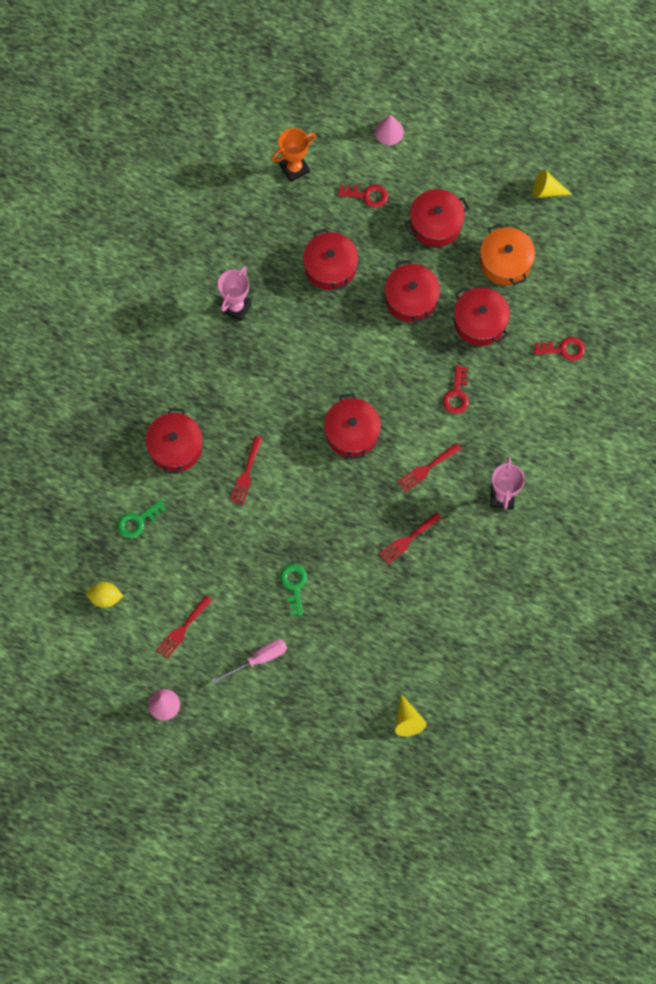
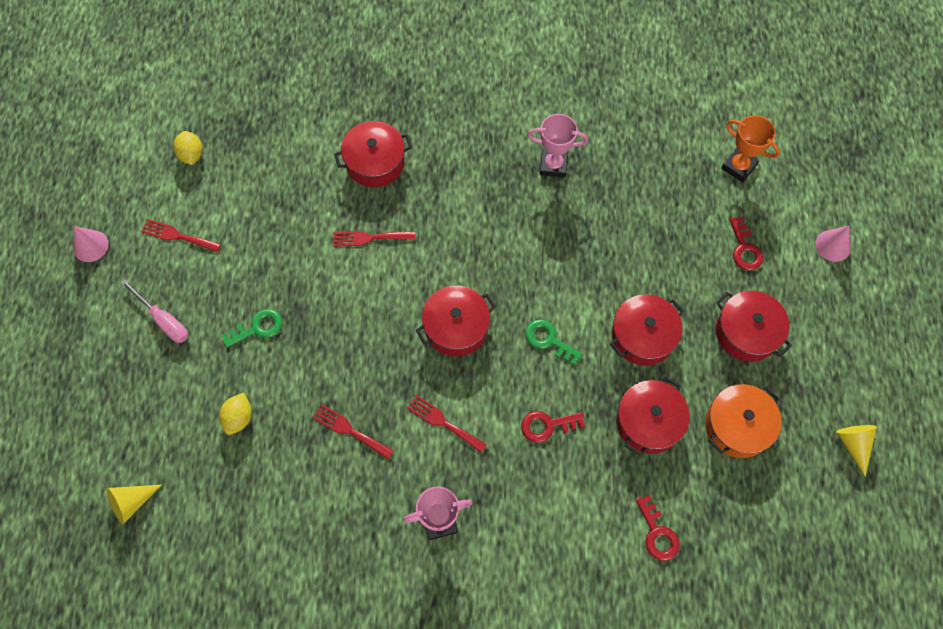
camera: 70 degrees right, 5 degrees down
(138, 521) = (282, 156): green key -> green key (548, 340)
(330, 267) = (641, 240): red pot -> none
(367, 621) = (239, 418): none -> yellow lemon

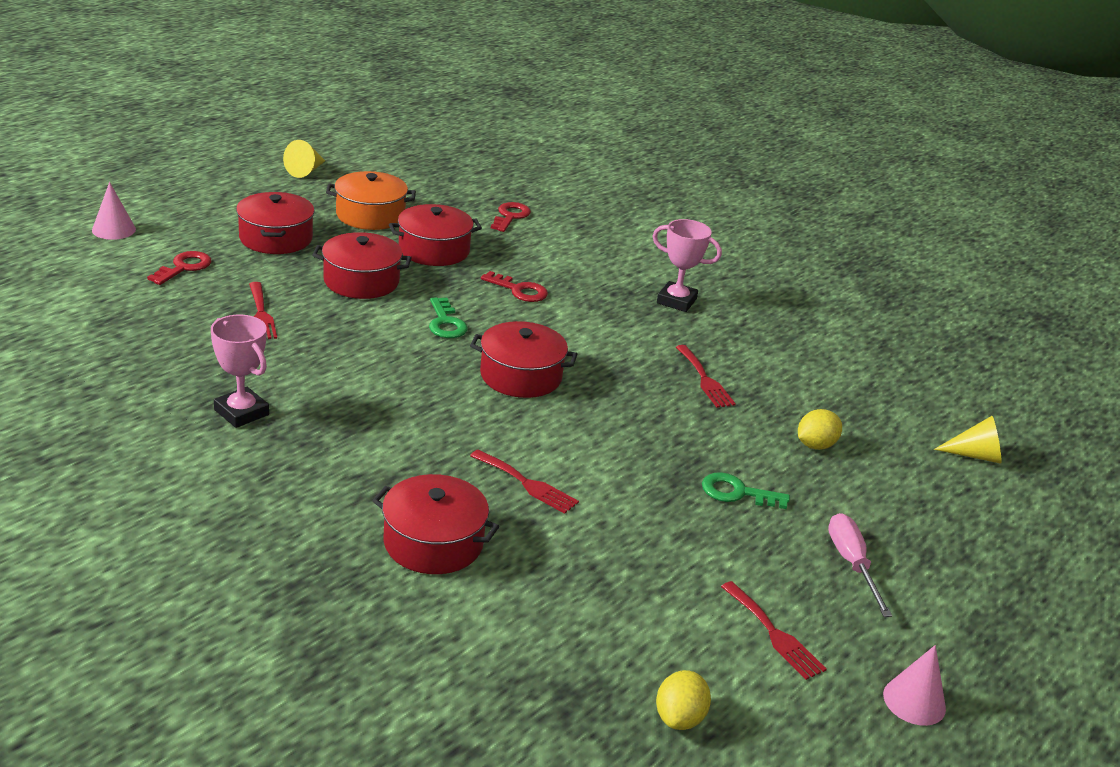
camera: 145 degrees left, 35 degrees down
(443, 422) = (609, 338): red fork -> red fork (261, 314)
(738, 166) = (78, 304): orange trophy -> none

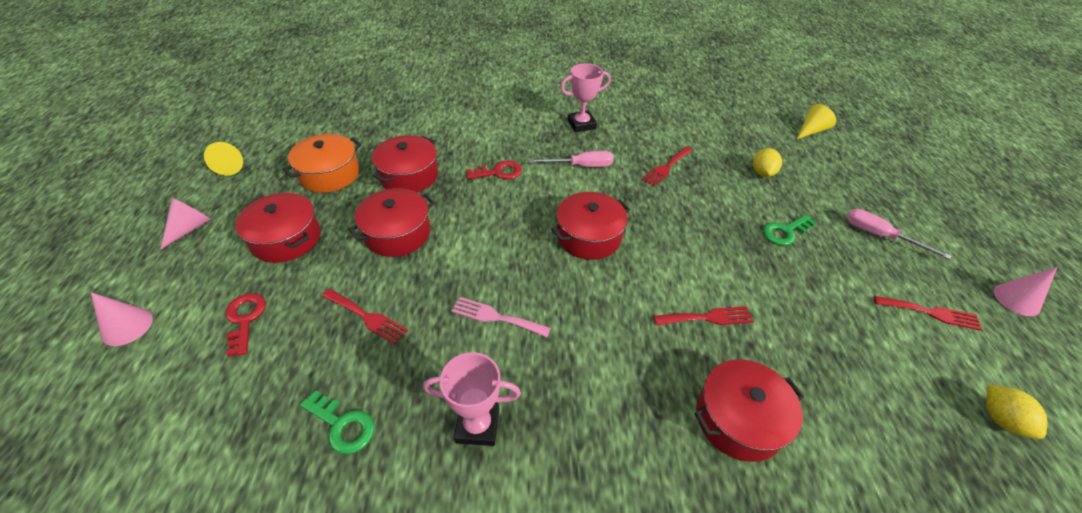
camera: 40 degrees left, 15 degrees up
(222, 196) = (190, 228): none -> pink cone
(351, 371) = (496, 317): none -> pink fork
(445, 323) = (494, 228): green key -> green key (342, 425)
(510, 216) = (418, 121): red key -> none
(611, 329) = (581, 166): none -> pink screwdriver
(705, 379) = (666, 167): red fork -> red fork turned 105 degrees clockwise

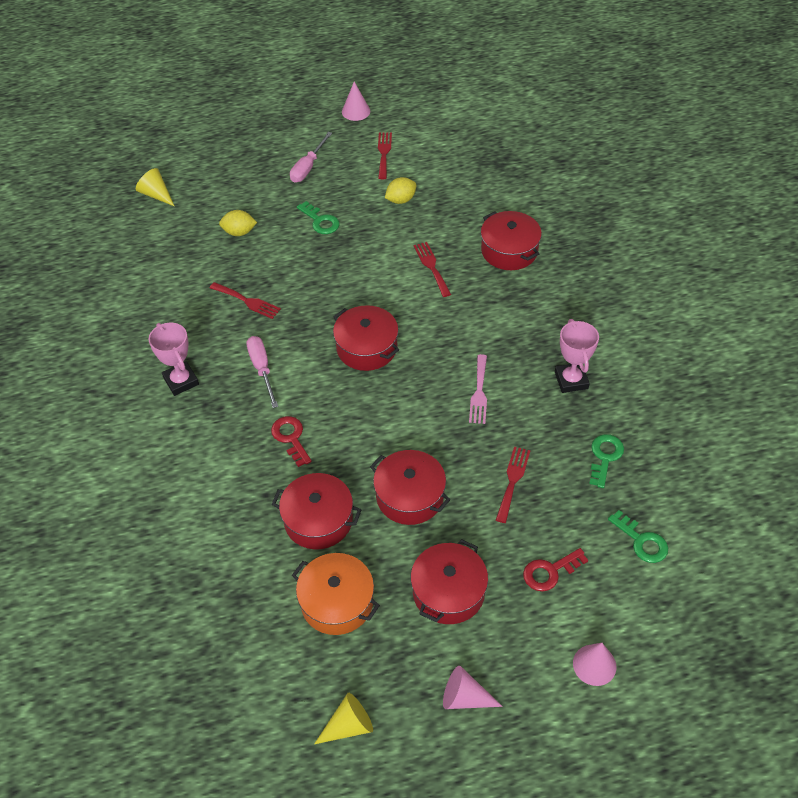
camera: 100 degrees left, 5 degrees up
(208, 425) = (641, 541): none -> green key
(1000, 419) = (460, 139): yellow lemon -> yellow lemon (401, 200)

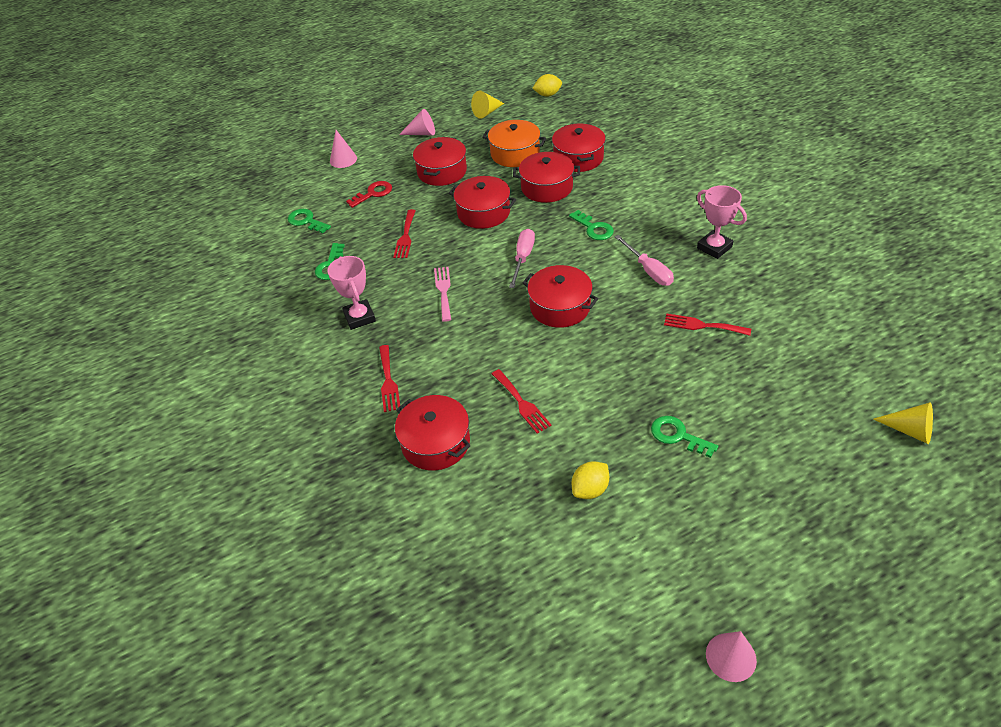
camera: 170 degrees right, 5 degrees down
(239, 232) = (766, 400): yellow lemon -> yellow lemon (547, 95)
(255, 567) = (578, 158): none -> red pot
(291, 438) = (593, 228): red key -> green key
(308, 167) = (741, 518): pink screwdriver -> pink screwdriver (523, 258)
(384, 153) = (645, 570): red fork -> red fork (388, 381)

